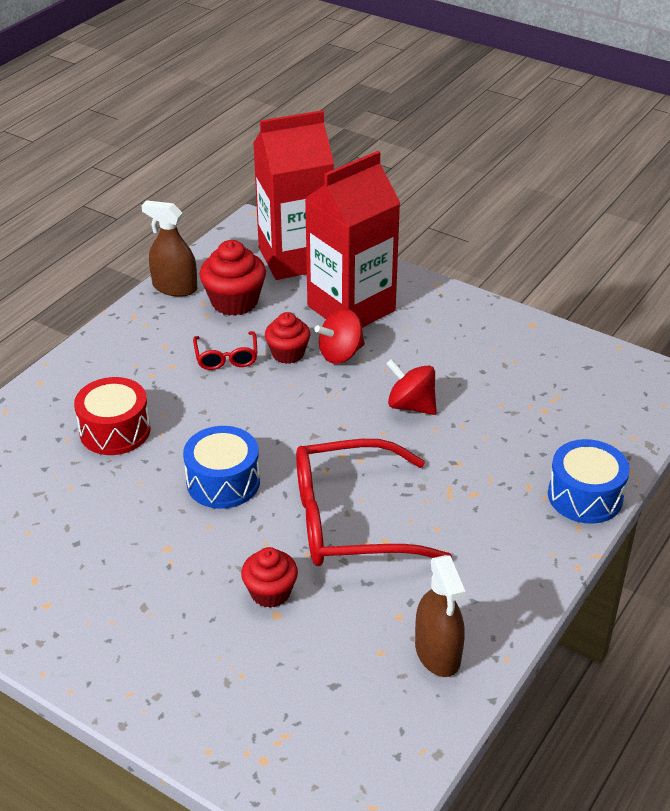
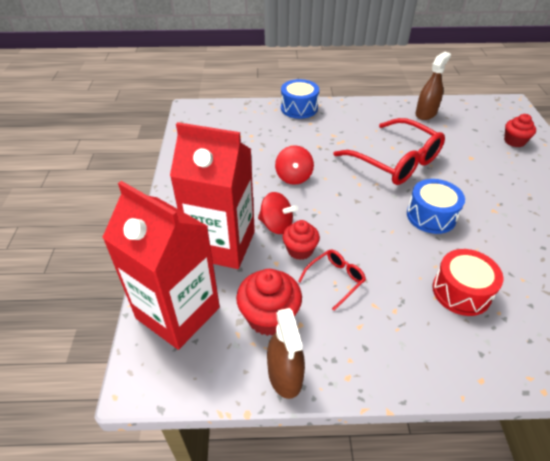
camera: 125 degrees left, 5 degrees up
(270, 592) = (464, 164): red cupcake -> red cupcake (514, 141)

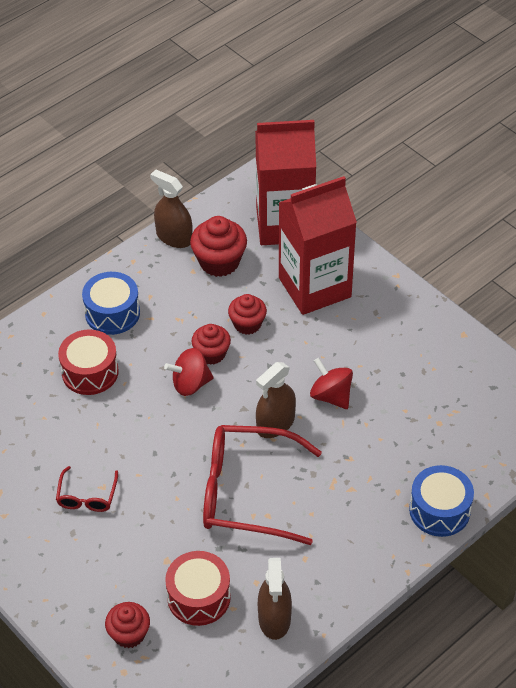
camera: 140 degrees right, 5 degrees up
(276, 225) = (290, 333): red spinning top -> red spinning top (190, 384)
(335, 279) = (196, 318): red glasses -> red glasses (87, 497)
(344, 182) = (275, 424): none -> brown spray bottle
(347, 246) = (211, 354): none -> red cupcake
(431, 216) = (160, 437): blue drum -> blue drum (112, 313)
(462, 136) = (199, 597): none -> red drum

